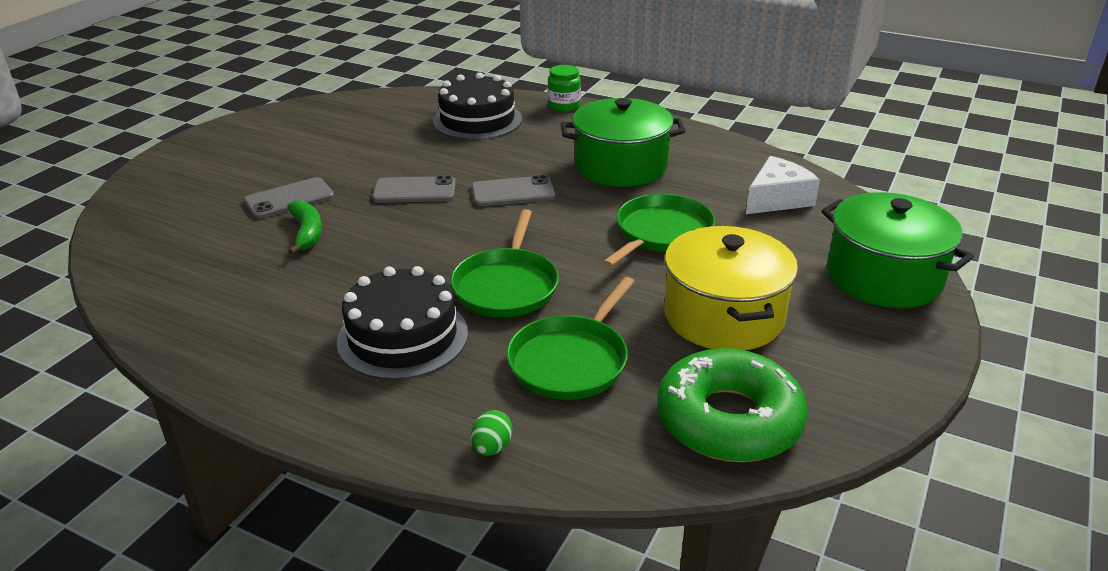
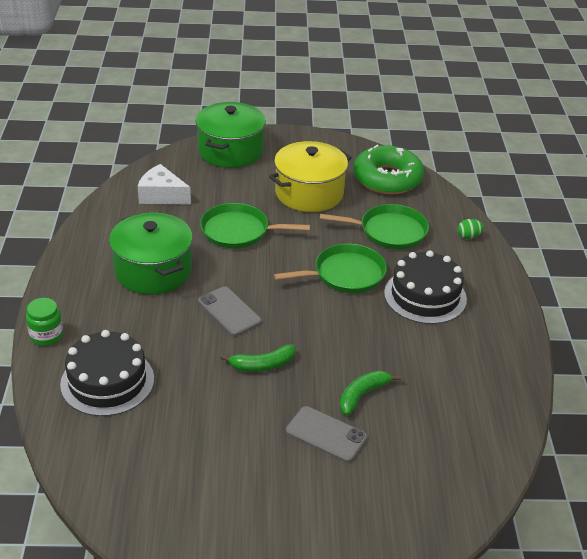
camera: 120 degrees left, 5 degrees up
(414, 191) = (262, 365): grey phone -> green banana

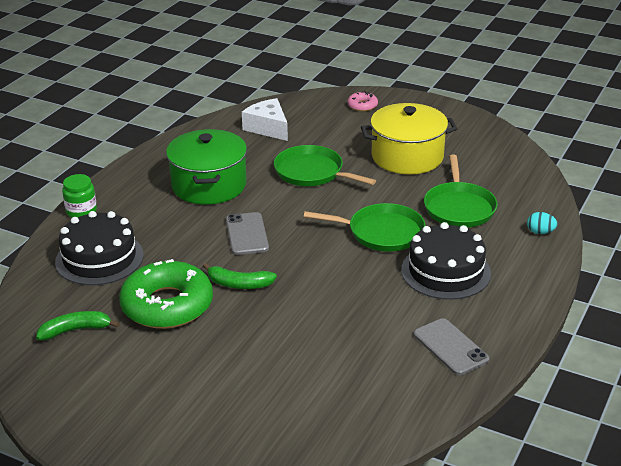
camera: 30 degrees right, 5 degrees down
(230, 151) = (362, 105): green pot -> pink donut
(326, 434) = (246, 356): grey phone -> grey phone (450, 347)
(362, 395) = (308, 335): green banana -> green banana (75, 330)
(387, 178) = (499, 162): green donut -> green donut (167, 305)
(389, 231) = (459, 207): green pan -> green pan turned 60 degrees clockwise
(468, 236) = (540, 232): green egg -> turquoise egg

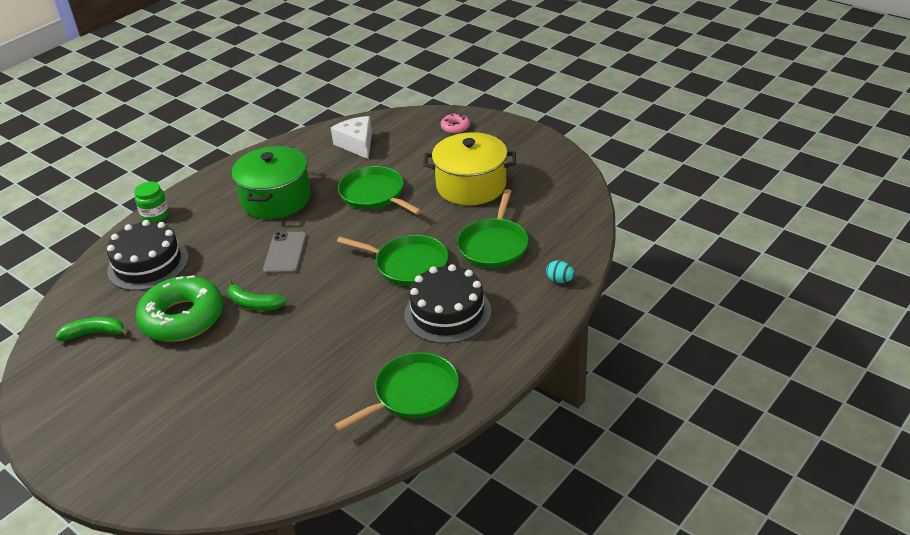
camera: 15 degrees right, 5 degrees up
(450, 347) = (413, 394): grey phone -> green pan

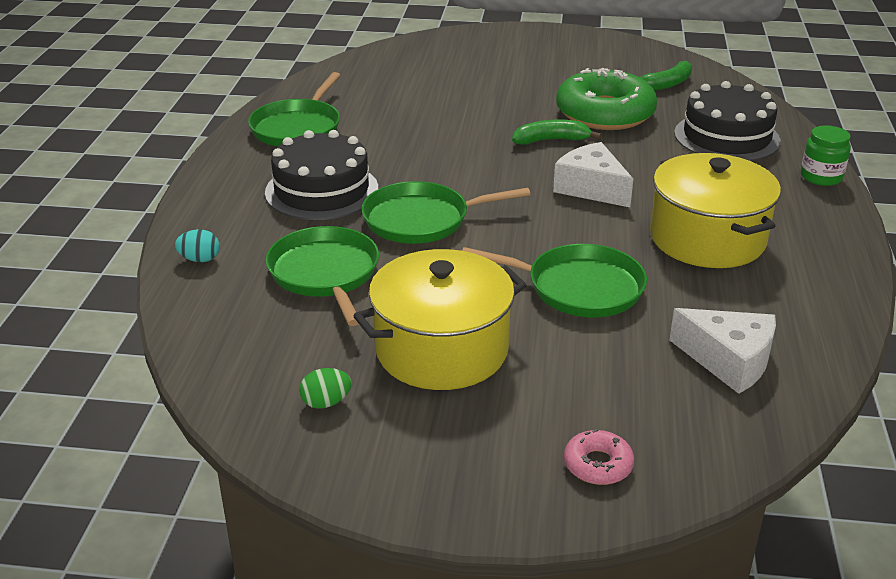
camera: 145 degrees right, 5 degrees down
(276, 199) = (707, 238): green pot -> yellow pot
(285, 253) = (591, 188): grey phone -> white cheese
(542, 179) = (326, 403): none -> green egg

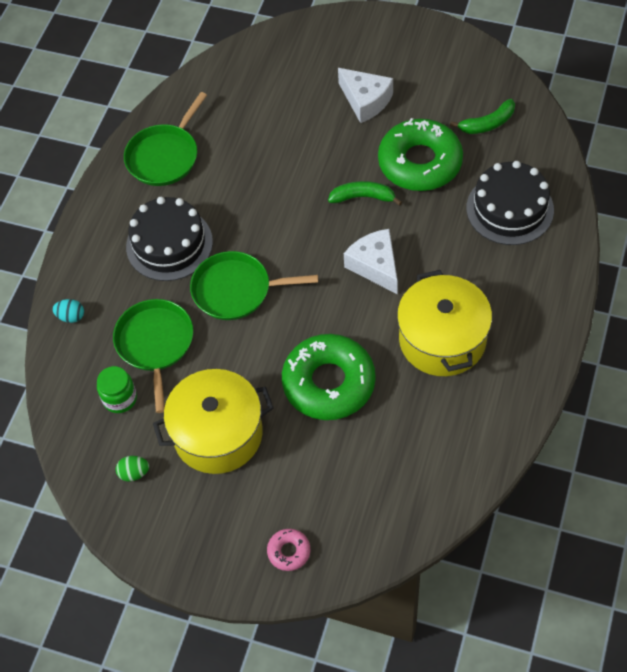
camera: 15 degrees right, 25 degrees up
(578, 287) = (329, 383): green pan -> green donut
(729, 361) = (406, 472): white cheese -> white cheese (365, 101)
(821, 177) = (564, 273): green jar -> green jar (120, 398)

